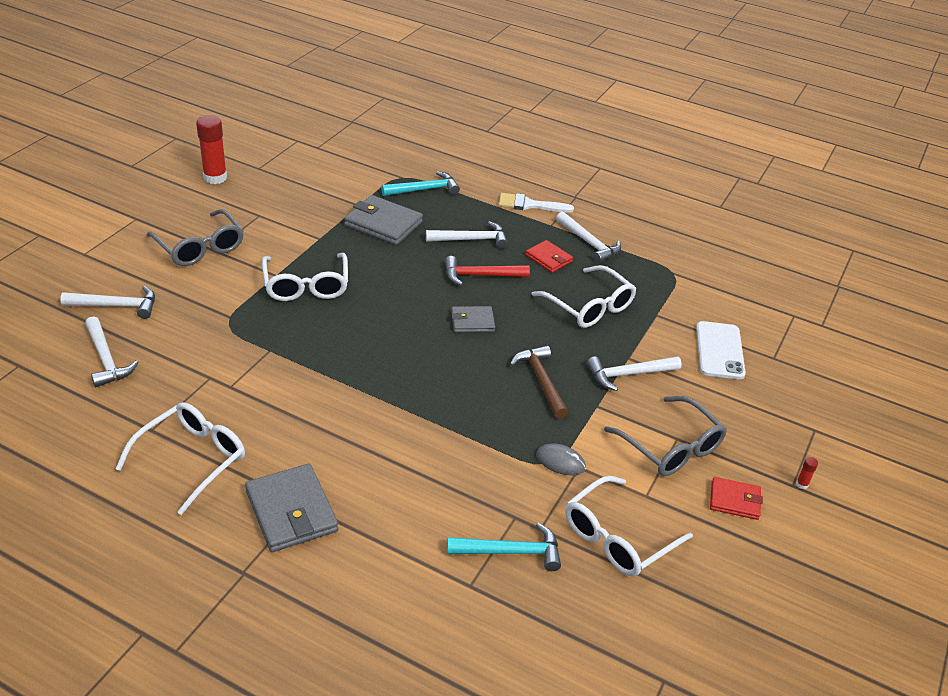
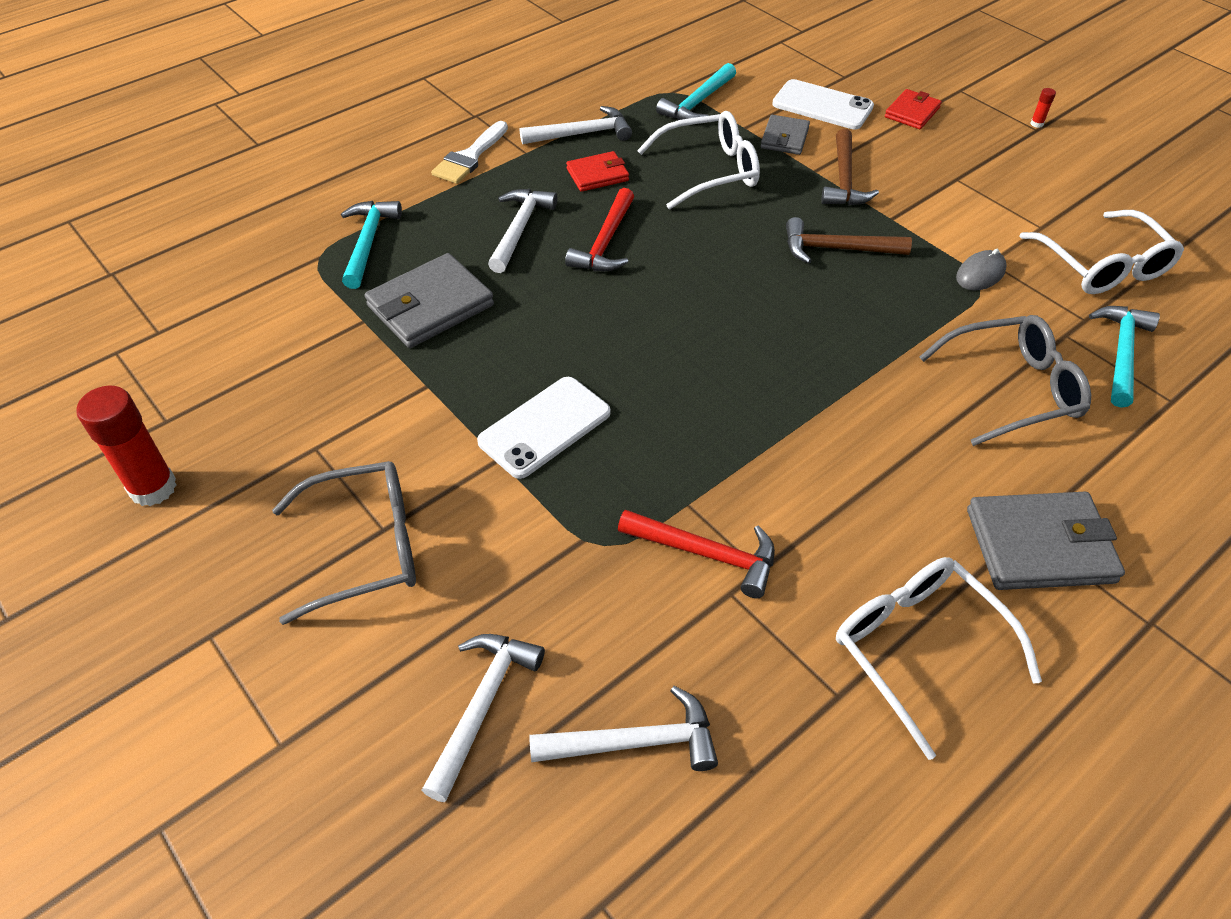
camera: 65 degrees left, 10 degrees up
(235, 363) = (706, 554): none -> red hammer
(306, 286) = (545, 427): white glasses -> white phone
(472, 322) = (701, 275): grey wallet -> grey wallet (784, 138)
(628, 374) = (844, 180): white hammer -> brown hammer
(669, 287) = (698, 103): none -> turquoise hammer
(671, 447) = (970, 187): grey glasses -> grey glasses (1012, 389)
(734, 500) = (1055, 171): red wallet -> red wallet (912, 112)

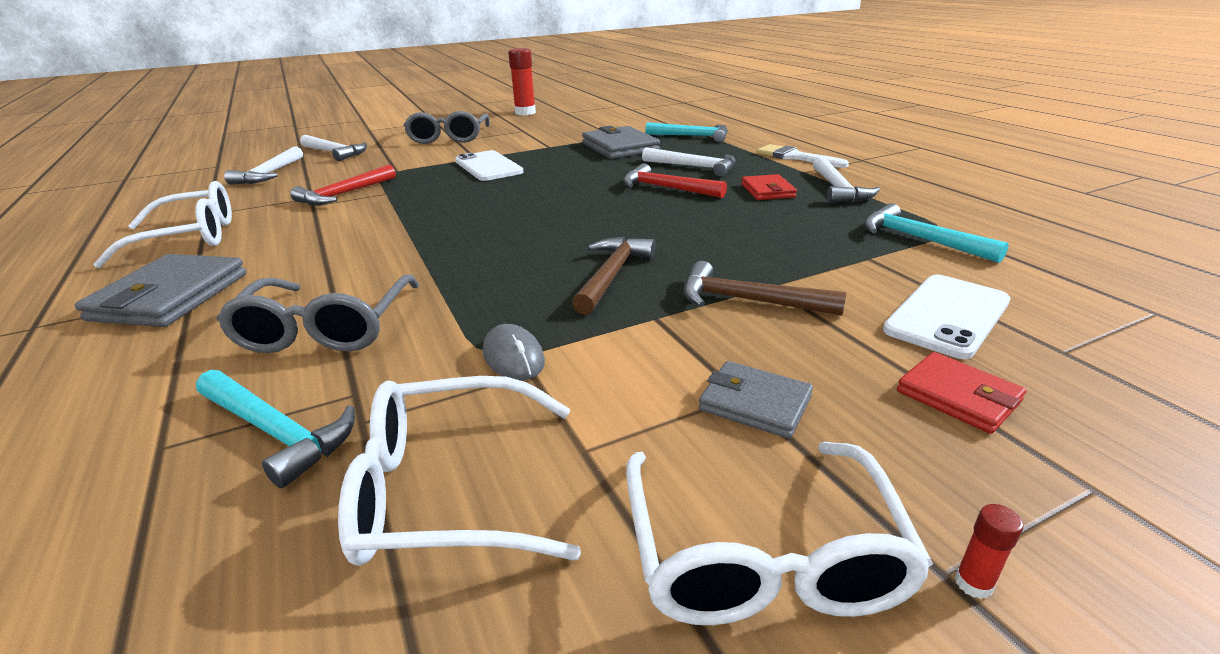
camera: 105 degrees right, 20 degrees down
(710, 171) = (772, 232): white glasses -> white glasses (762, 555)
(784, 138) = (847, 277): grey wallet -> grey wallet (755, 403)

